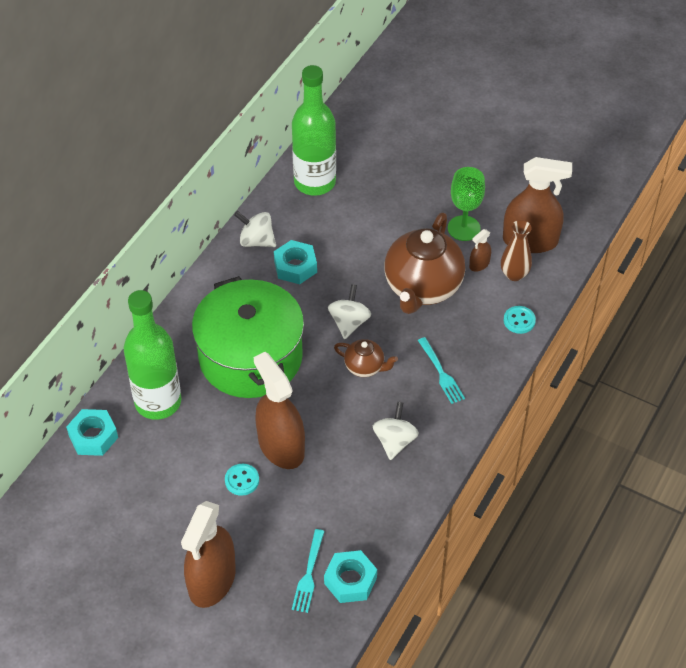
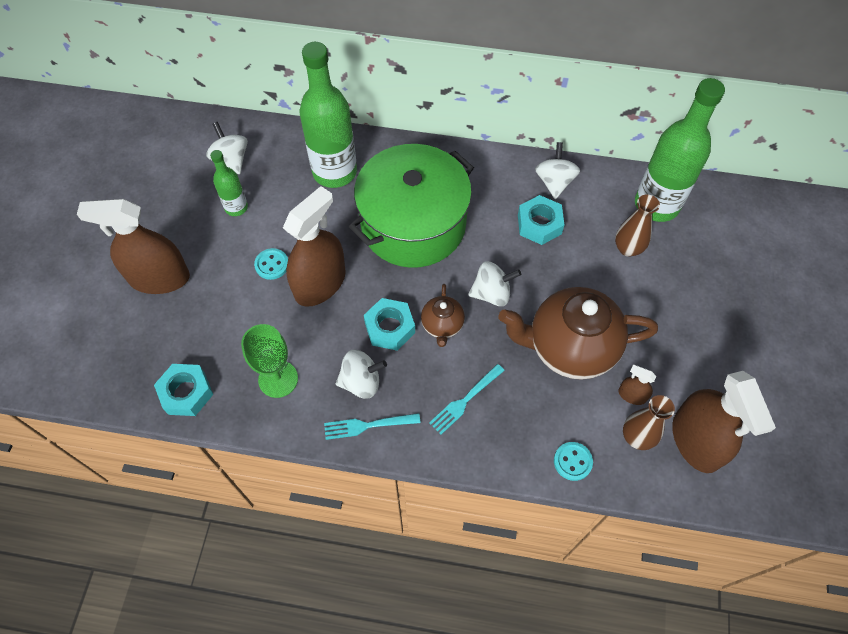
camera: 70 degrees right, 10 degrees up
(93, 436) = (282, 140): turquoise nut -> turquoise nut (390, 328)
(95, 487) = (231, 160): none -> white spinning top
(159, 495) = (236, 207): none -> green bottle
(308, 574) = (184, 354): turquoise fork -> turquoise fork (368, 425)
(348, 217) = (628, 248): none -> brown vase
(464, 228) = (675, 364): green goblet -> green goblet (278, 379)

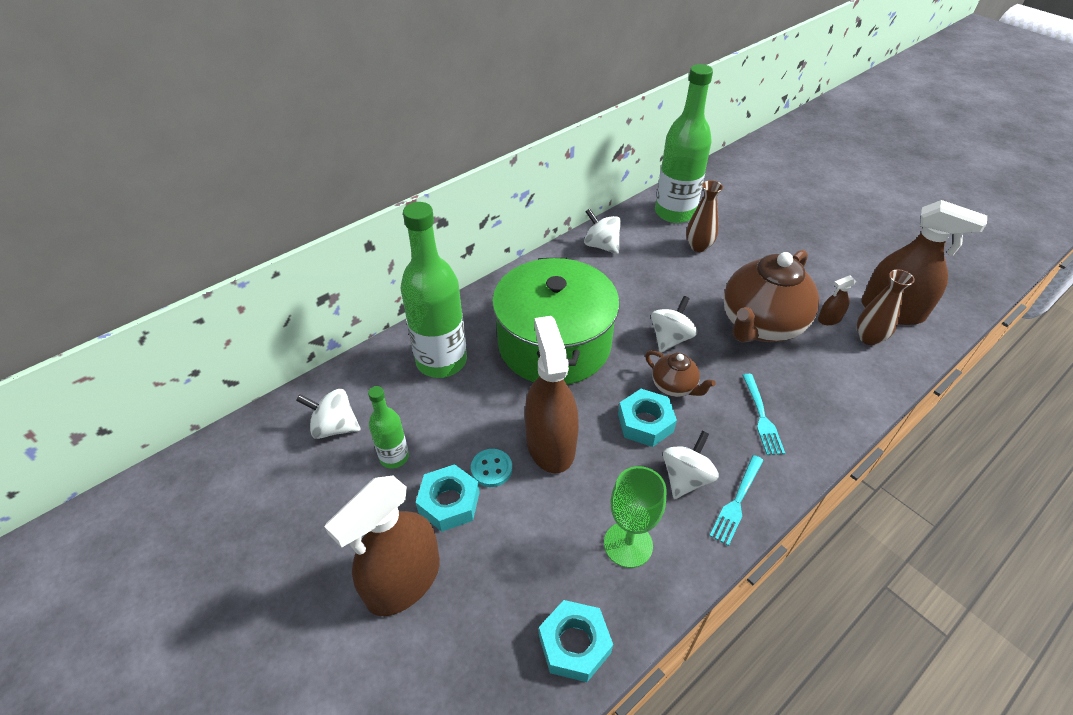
camera: 50 degrees left, 15 degrees down
(539, 224) = (631, 275): turquoise nut -> turquoise nut (449, 503)
(572, 461) = (867, 386): turquoise button -> none

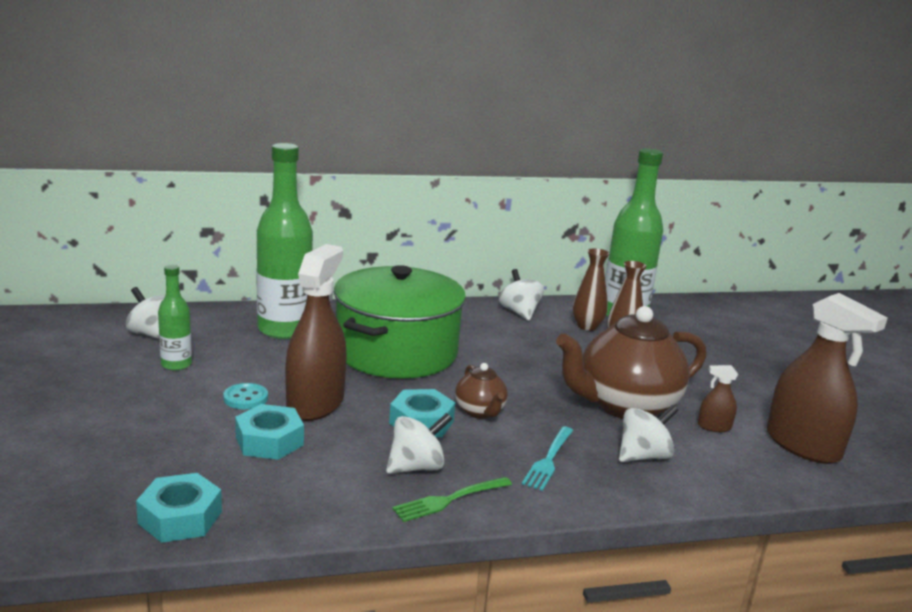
camera: 25 degrees right, 25 degrees down
(403, 581) = (94, 428): brown spray bottle -> none
(449, 503) = (186, 403): turquoise nut -> turquoise nut (269, 441)
(628, 544) = (307, 483): green goblet -> none
(670, 338) = (515, 384): white spinning top -> white spinning top (643, 456)
(737, 502) = (449, 500): turquoise fork -> green fork
(868, 338) = (747, 453): brown vase -> brown vase (587, 326)

